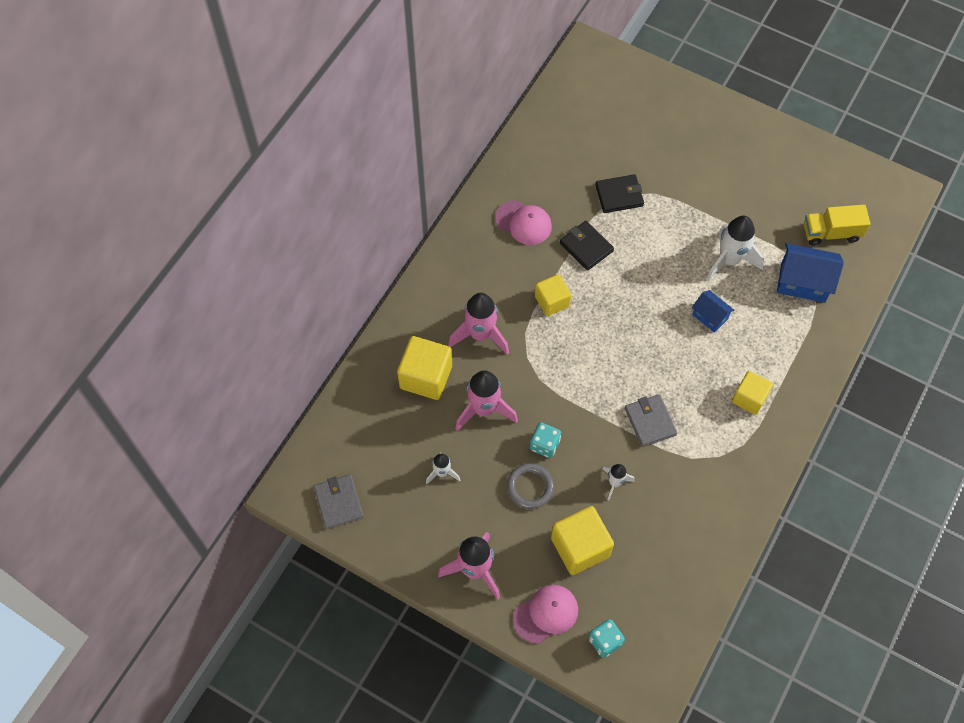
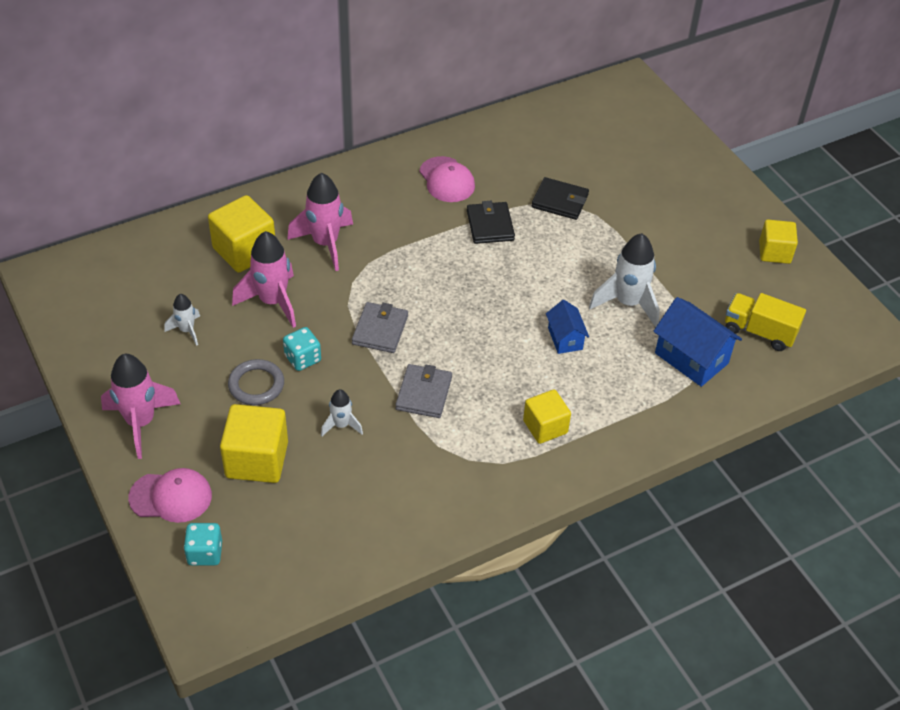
camera: 30 degrees right, 15 degrees down
(339, 502) = (74, 305): grey wallet -> grey wallet (380, 330)
(552, 301) = (417, 251): yellow cube -> yellow cube (774, 252)

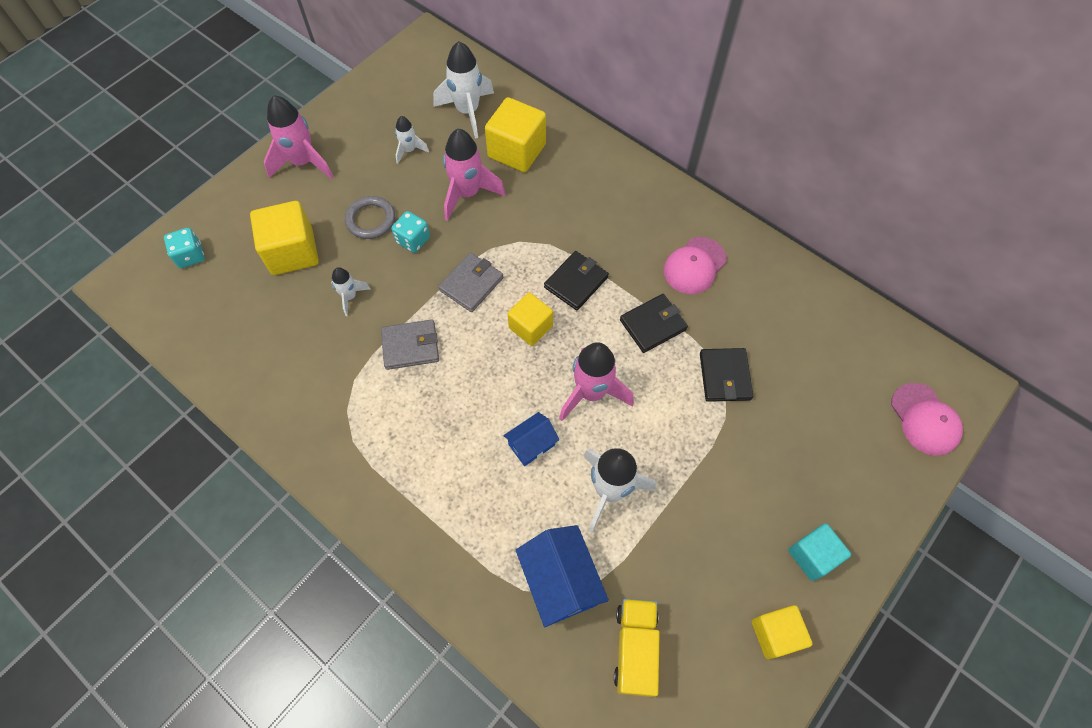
camera: 70 degrees right, 15 degrees up
(168, 271) = (468, 111): none -> white rocket
(171, 497) = (237, 212): pink cap -> pink cap (925, 419)
(325, 244) = (555, 203): pink rocket -> pink rocket (591, 392)
(380, 330) = (471, 284): grey wallet -> grey wallet turned 45 degrees counterclockwise
(420, 258) = (576, 282): none -> black wallet
(545, 427) = (409, 464): yellow cube -> yellow cube (530, 327)
(691, 358) = (560, 581): blue house -> blue house turned 45 degrees counterclockwise
(725, 211) = (812, 556): none -> turquoise cube

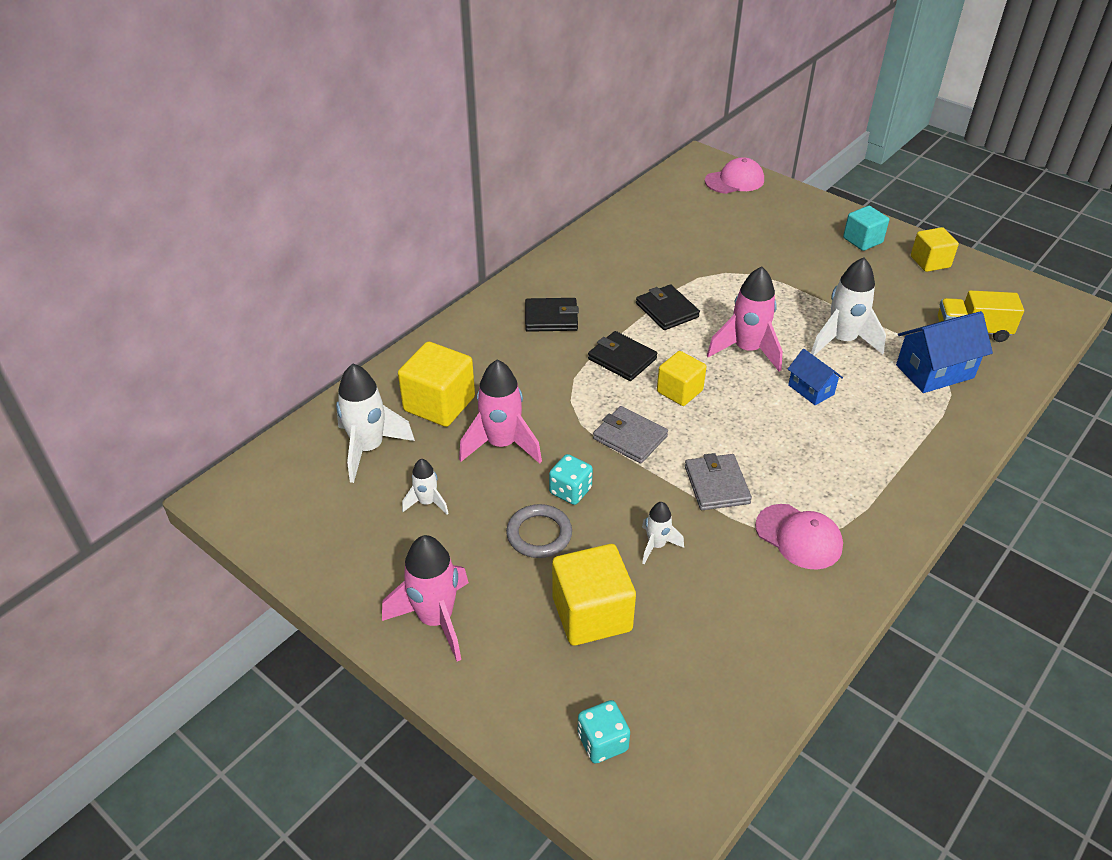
camera: 90 degrees left, 20 degrees down
(694, 266) = (597, 282): pink cap -> pink cap (799, 537)
(725, 376) = (715, 272): black wallet -> black wallet (551, 318)

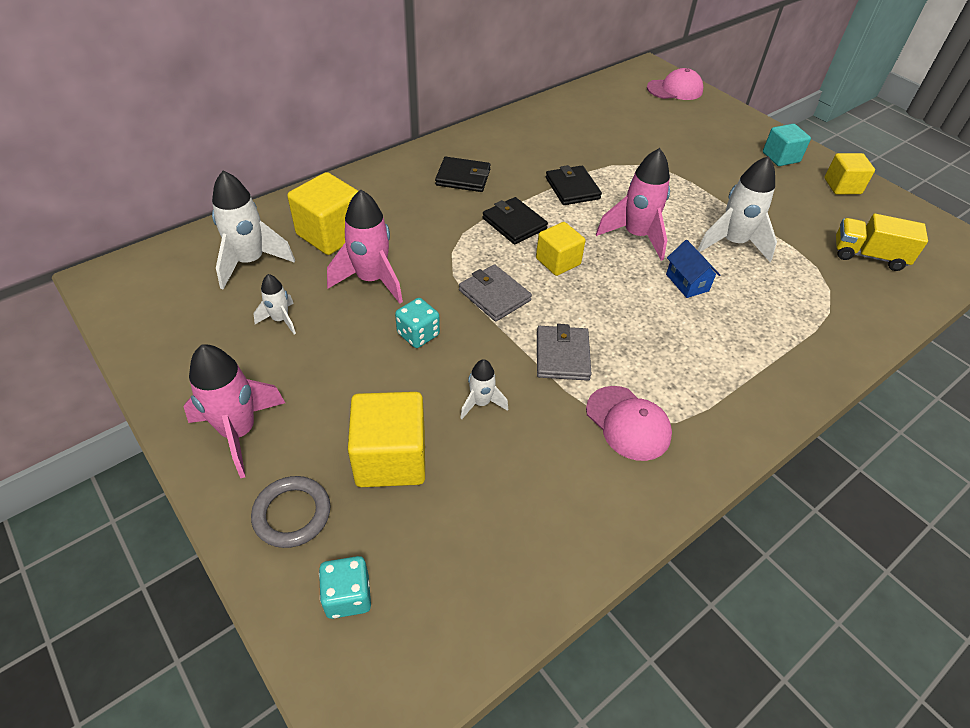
camera: 10 degrees right, 5 degrees up
(539, 534) = (372, 369): grey ring -> grey ring (292, 514)
(934, 371) = (818, 287): blue house -> none

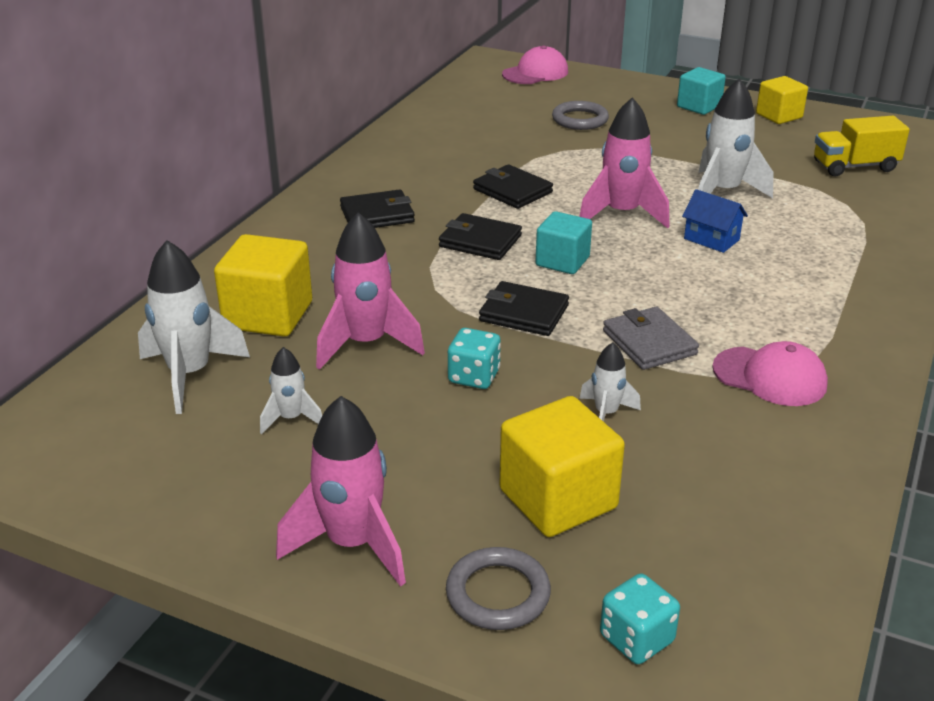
camera: 25 degrees left, 15 degrees down
(494, 295) = (524, 313): grey wallet -> black wallet
(558, 261) = (562, 261): yellow cube -> turquoise cube
(674, 141) = (580, 120): none -> grey ring

